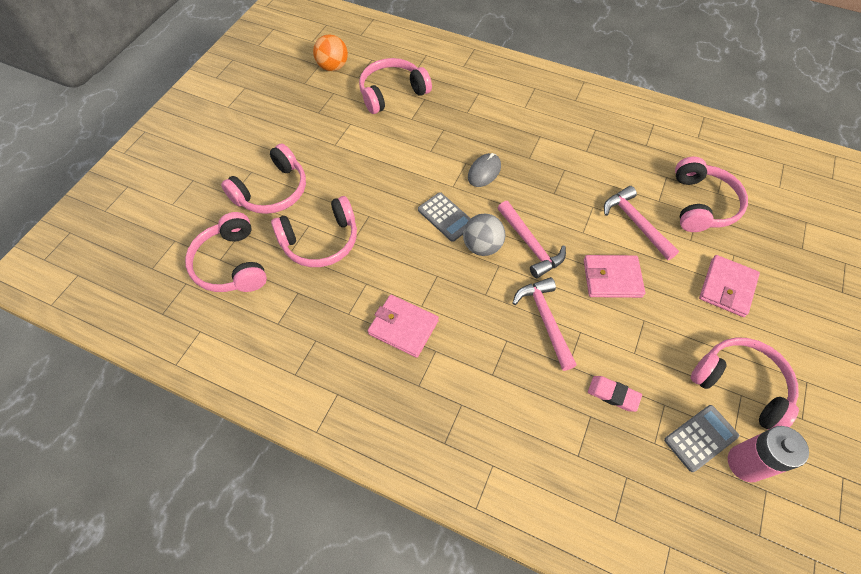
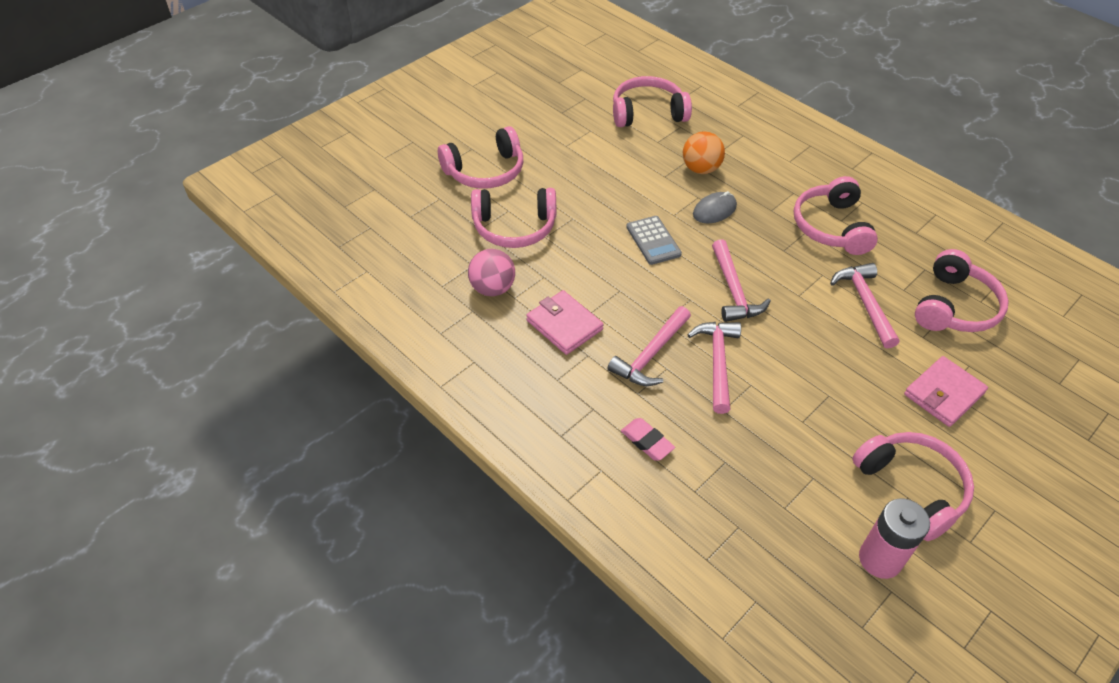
camera: 20 degrees right, 10 degrees down
(232, 264) = (420, 223): pink headphones -> pink headphones (831, 227)
(325, 311) = (492, 288): none -> pink ball
(333, 67) = (595, 74): orange ball -> orange ball (700, 169)
(482, 246) = (680, 277): grey ball -> none
(488, 332) = (650, 355): none -> pink hammer
(612, 278) = (811, 346): pink wallet -> none
(613, 394) = (759, 451): pink eraser -> pink eraser (647, 441)
(700, 438) = (839, 520): grey calculator -> none

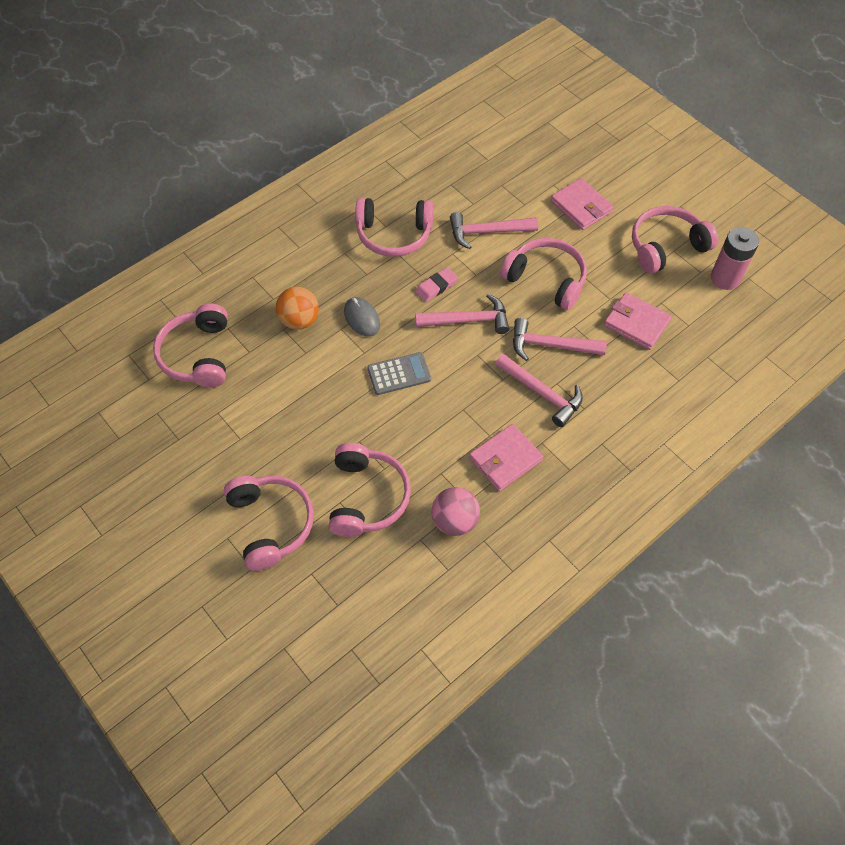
camera: 85 degrees left, 10 degrees up
(647, 441) = (634, 407): pink eraser -> pink eraser (436, 287)
(772, 448) = (636, 323): none -> pink wallet
(954, 306) = (493, 177): pink headphones -> pink headphones (546, 279)

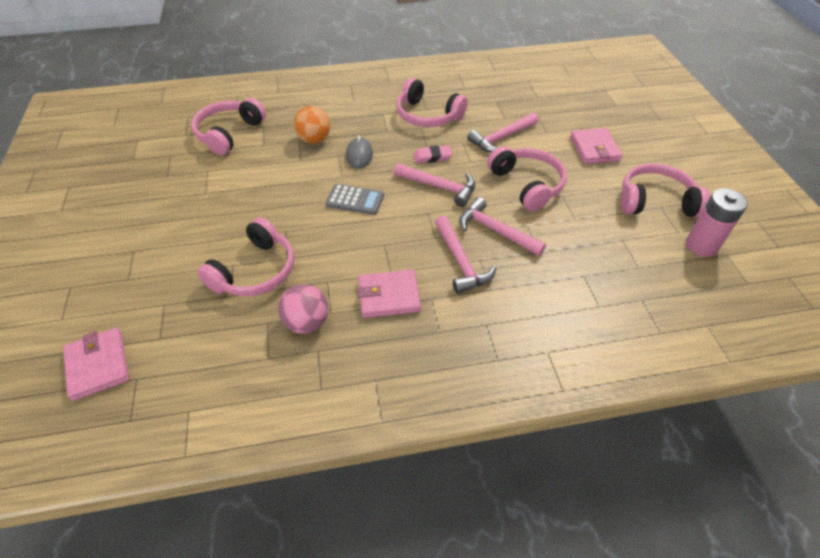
camera: 30 degrees right, 10 degrees down
(270, 524) = (170, 256): pink headphones -> none
(487, 232) = (501, 138): pink hammer -> pink hammer turned 60 degrees counterclockwise
(636, 323) = (587, 246): pink wallet -> pink wallet (98, 365)

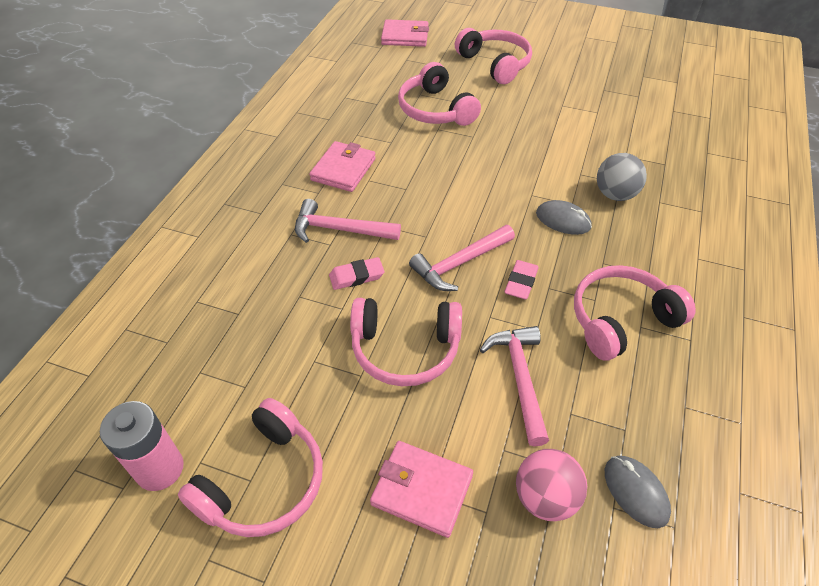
camera: 120 degrees right, 0 degrees up
(229, 133) = (661, 138): pink headphones -> pink headphones (495, 64)
(307, 322) = (358, 121): pink ball -> pink ball (545, 497)
(314, 140) = (615, 194): orange ball -> grey ball
(355, 200) = (484, 191): grey calculator -> none
(495, 230) = (356, 276): pink hammer -> pink eraser
(524, 93) = (635, 492): none -> grey mouse

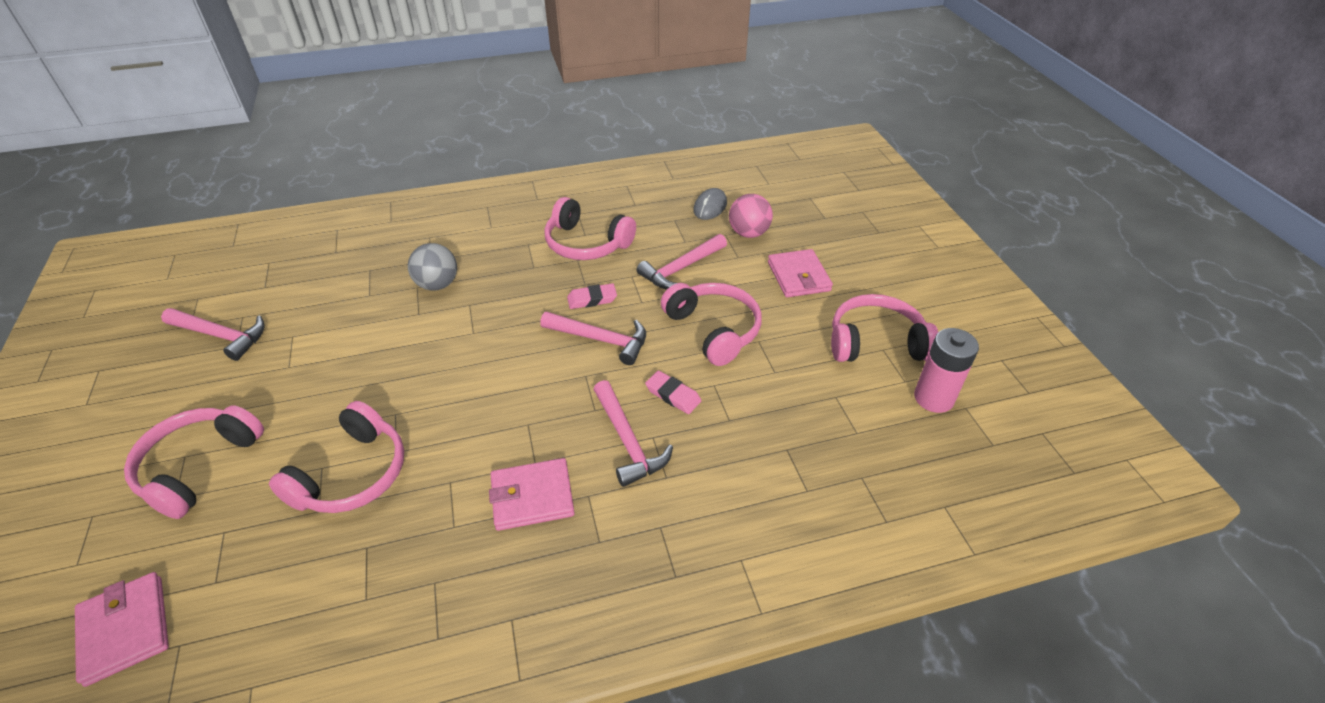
camera: 125 degrees left, 5 degrees down
(563, 220) = (496, 302): grey mouse -> none
(620, 85) = (221, 336): none -> pink hammer

